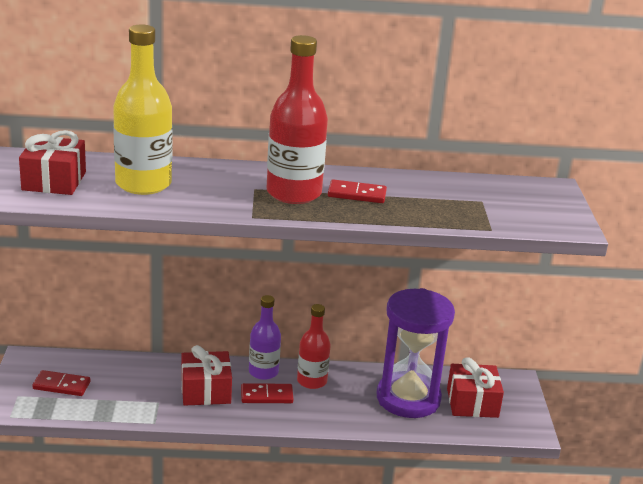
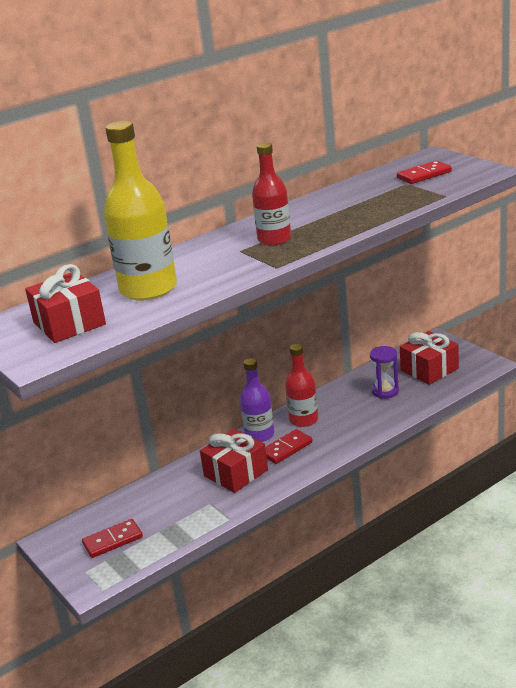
camera: 30 degrees left, 0 degrees up
(294, 193) = (274, 239): red bottle -> red bottle, size x0.63
(357, 194) = (319, 219): red domino -> red domino (424, 175)
(408, 398) = (385, 391): purple hourglass -> purple hourglass, size x0.45

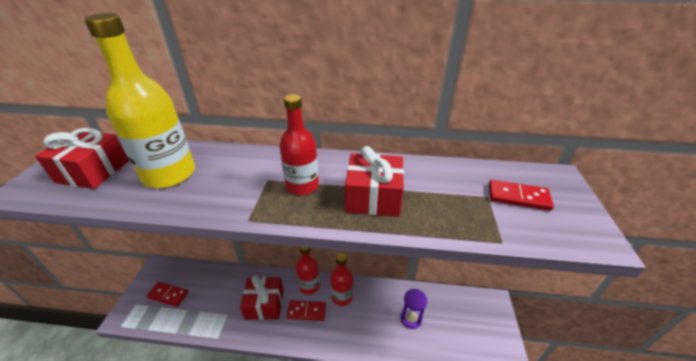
camera: 40 degrees right, 10 degrees up
(259, 435) = (309, 286): purple bottle -> red bottle
(429, 369) = (460, 326): red gift -> red gift (373, 197)

